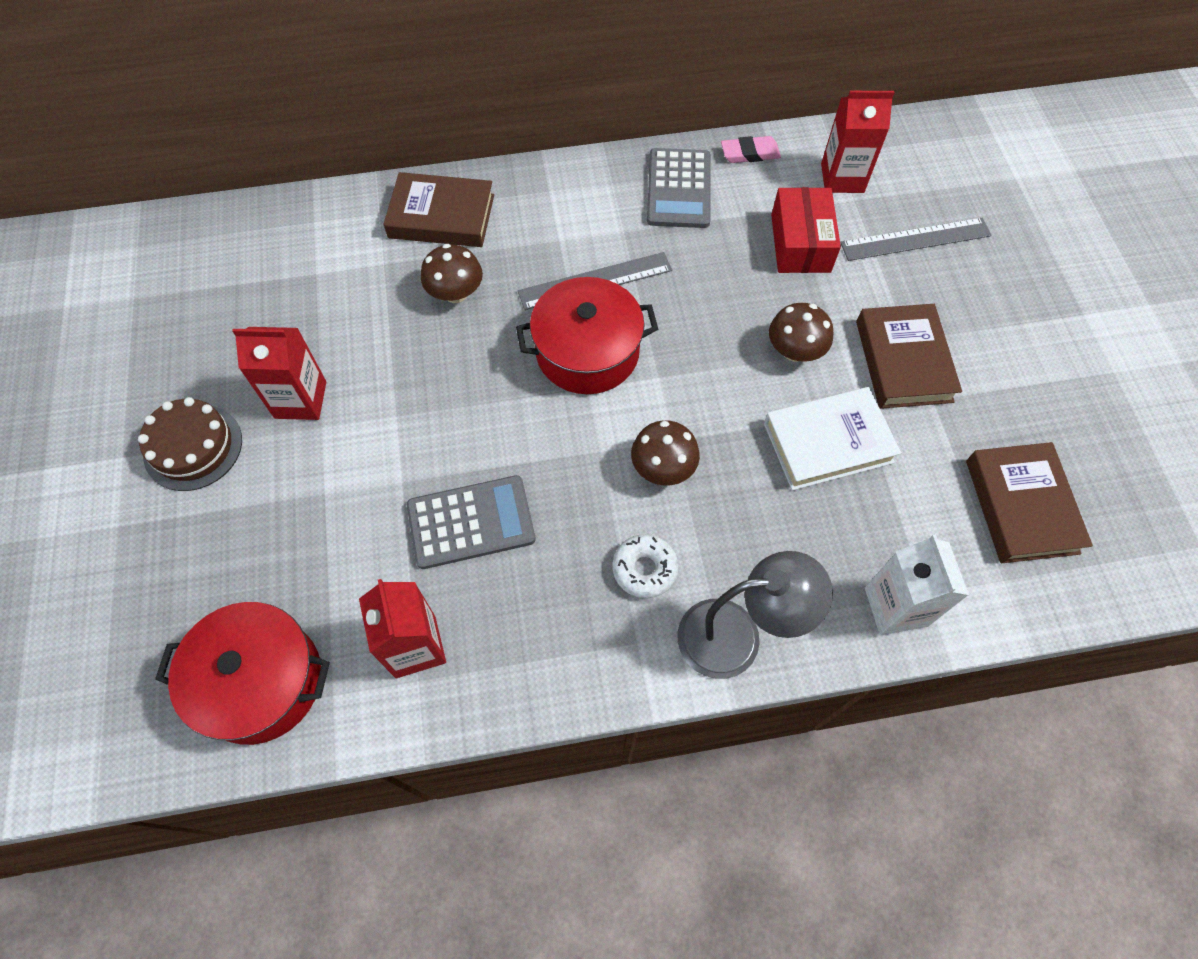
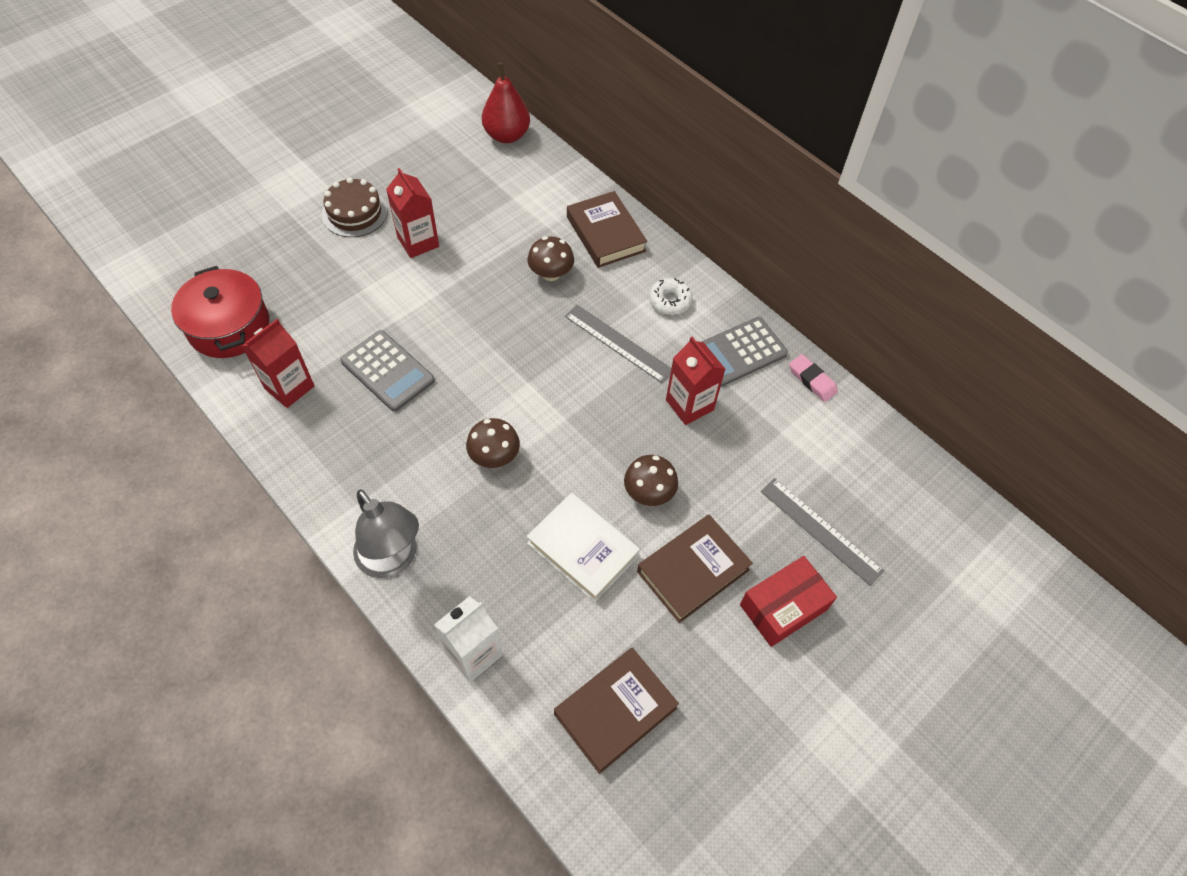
camera: 55 degrees right, 5 degrees down
(214, 232) = (507, 135): none -> red pear
(587, 352) = (556, 368): red pot -> none
(644, 569) = (411, 482): white donut -> white donut (670, 301)
(800, 243) = (752, 452): red box -> red box (783, 607)
(842, 178) = (840, 452): red carton -> red carton (689, 405)

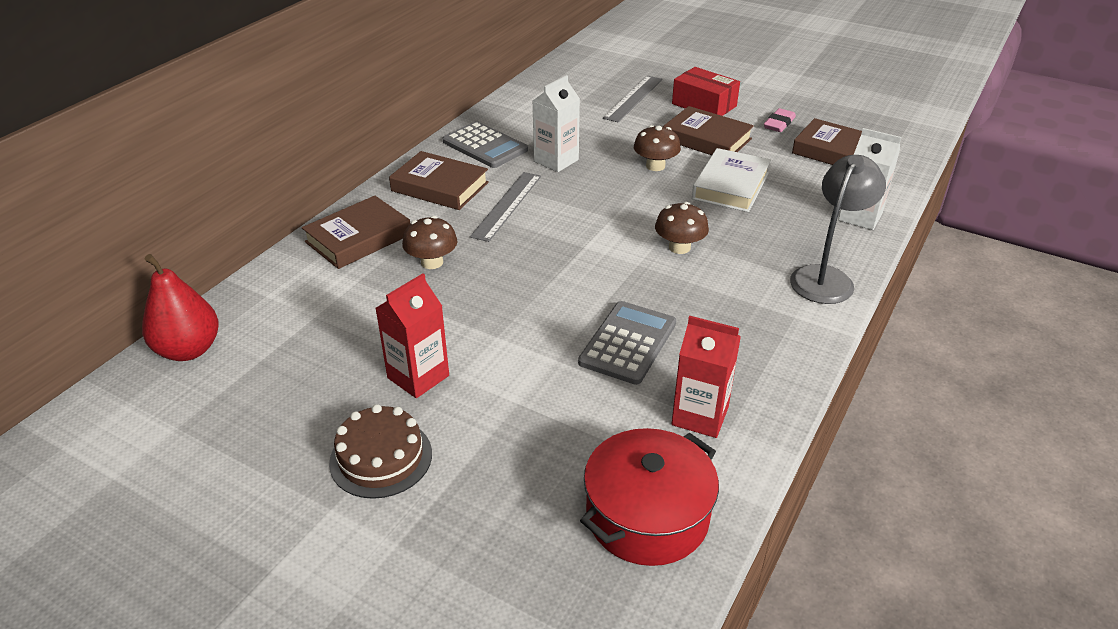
camera: 105 degrees left, 20 degrees down
(670, 301) = (440, 187): white donut -> brown book
(689, 405) = (556, 161): red carton -> white carton
(812, 380) = (497, 113): pink eraser -> pink eraser (779, 123)

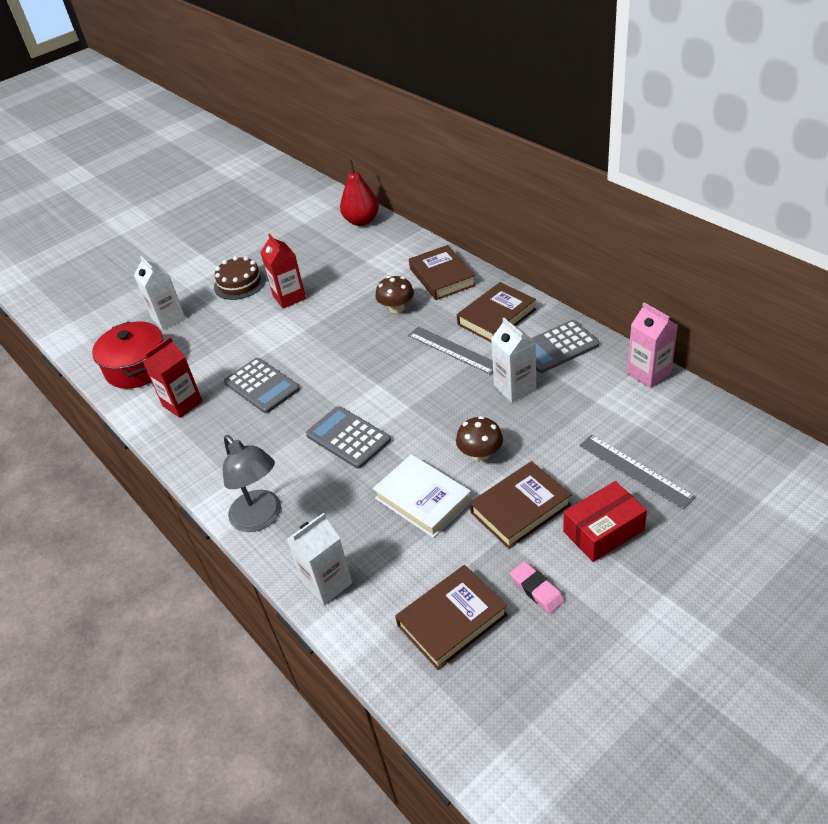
camera: 115 degrees right, 5 degrees up
(502, 529) = (168, 318): none -> white carton
(510, 101) = (649, 373): none -> pink carton
(679, 247) = (348, 438): brown mushroom -> grey calculator

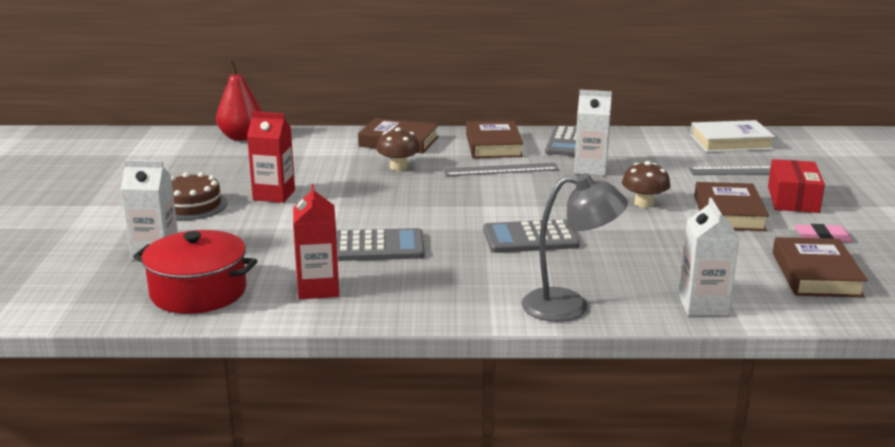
camera: 55 degrees left, 20 degrees down
(423, 500) = (662, 238): white book -> white book (730, 142)
(649, 373) = (655, 134): pink carton -> none

